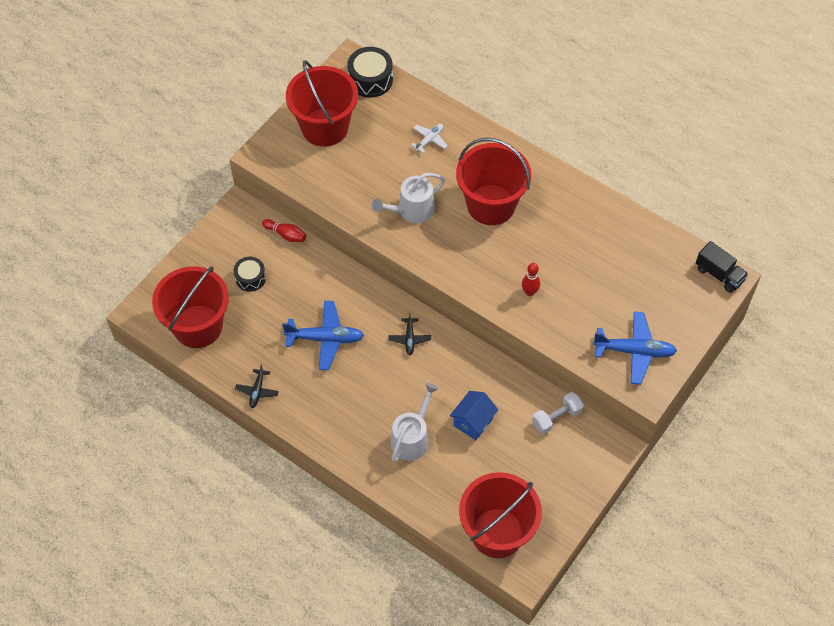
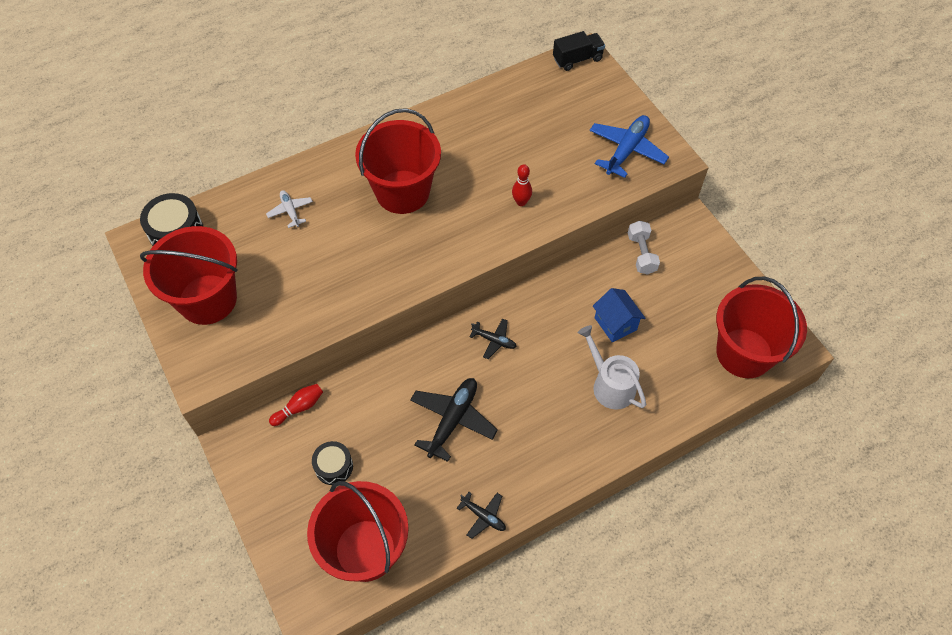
camera: 65 degrees left, 0 degrees up
(325, 339) = (453, 420): blue plane -> black plane
(412, 210) = (367, 261): white watering can -> none

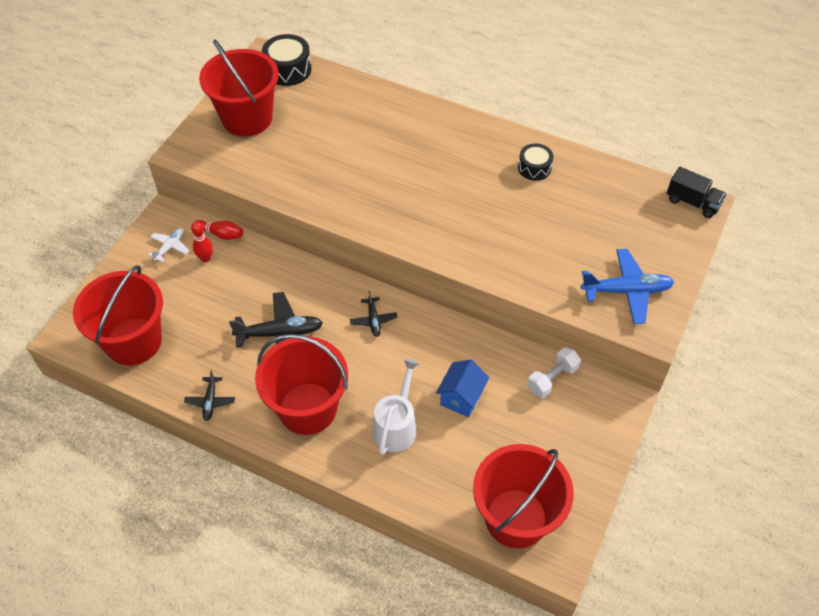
camera: 55 degrees right, 5 degrees down
(290, 211) = (360, 116): white plane -> white plane (170, 247)
(334, 466) = (187, 283): black drum -> black drum (534, 168)
(402, 192) = (437, 168): red bucket -> red bucket (307, 408)
(521, 202) = (498, 247): red bowling pin -> red bowling pin (205, 258)

